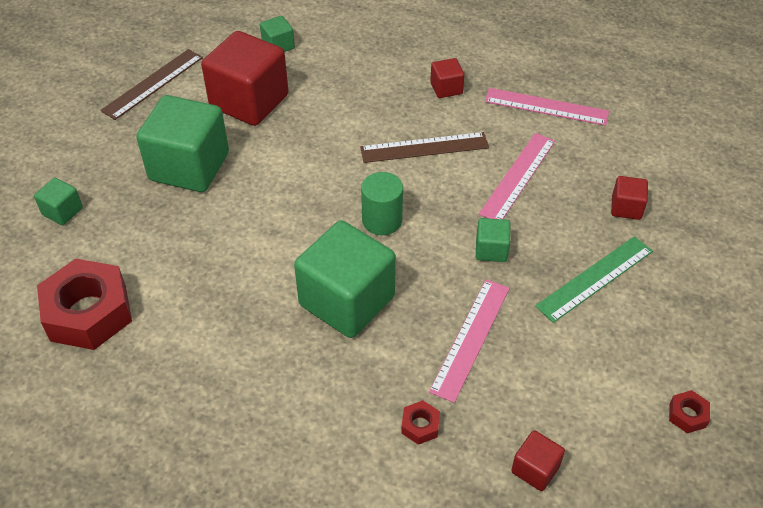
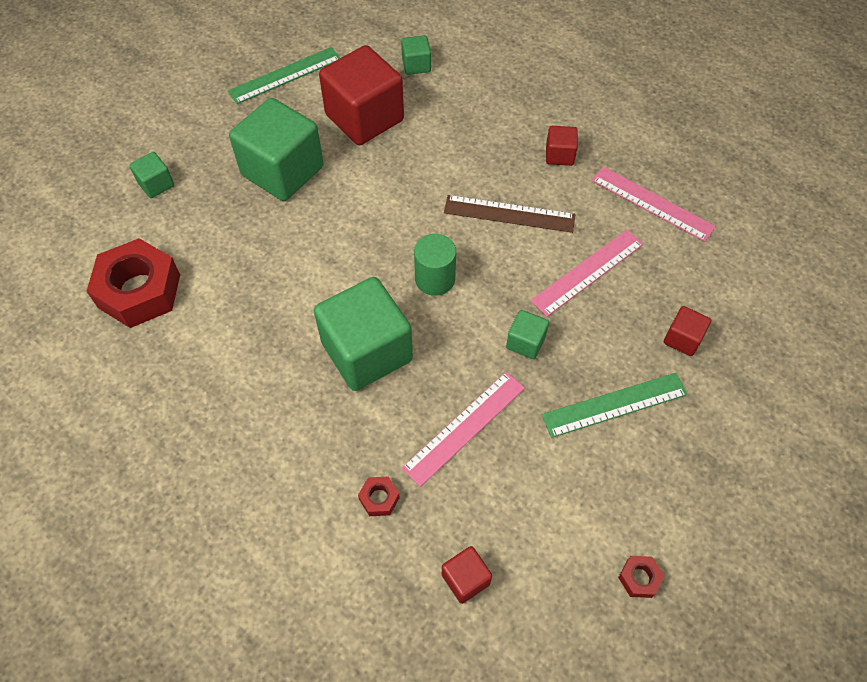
camera: 20 degrees right, 10 degrees up
(153, 84) = (285, 75): brown ruler -> green ruler

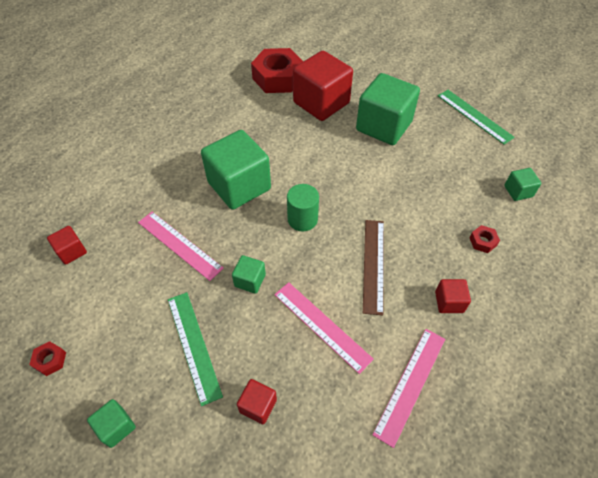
camera: 85 degrees right, 5 degrees down
(156, 184) = (358, 71): green cube -> green cube (116, 427)
(364, 118) = (448, 164): red cube -> red cube (321, 103)
(379, 498) = (132, 202): red nut -> red nut (483, 241)

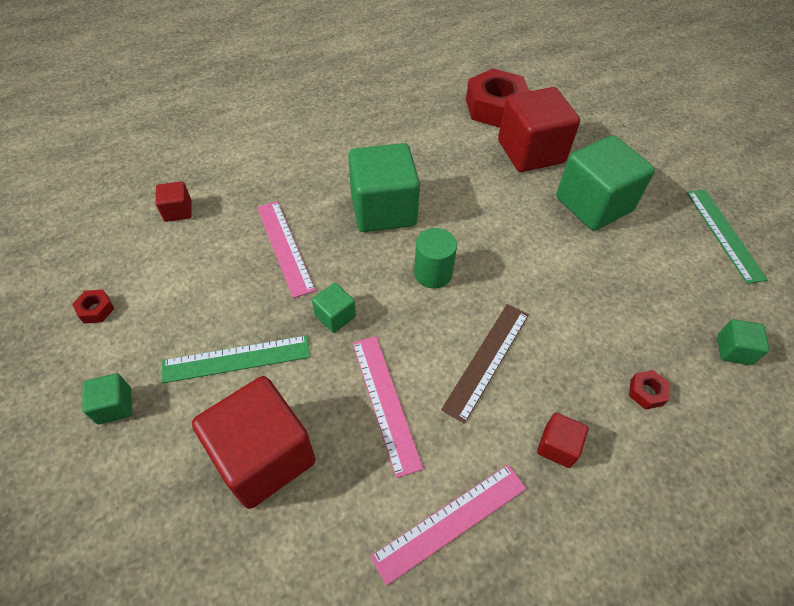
camera: 25 degrees right, 0 degrees up
(193, 345) = (236, 359): green ruler -> green ruler turned 75 degrees clockwise
(258, 405) = (264, 456): red cube -> red cube, size x2.20

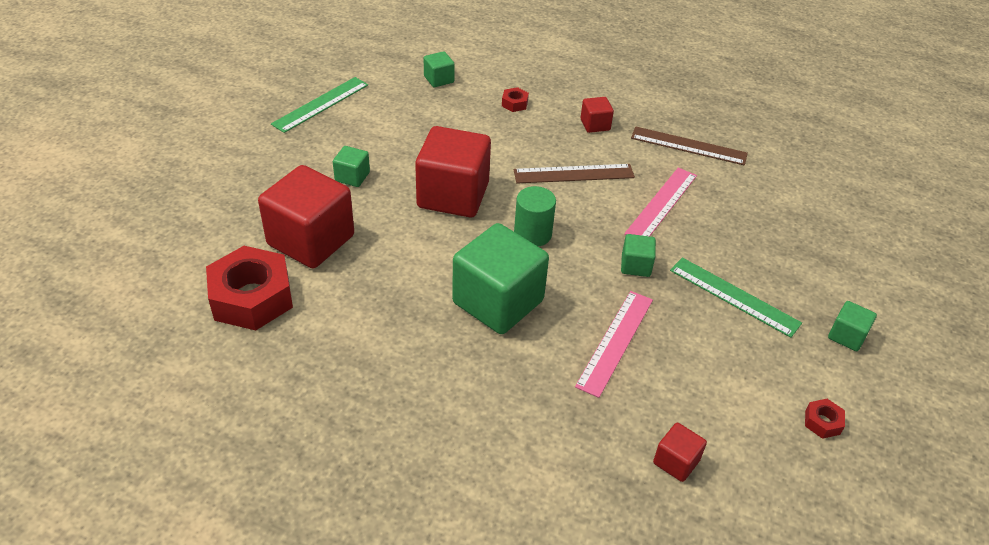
camera: 130 degrees left, 10 degrees down
(264, 456) = (763, 237): red cube -> red cube (453, 195)
(450, 521) = (688, 146): pink ruler -> brown ruler
(593, 204) = (352, 177): green cube -> green cube, size x0.46

